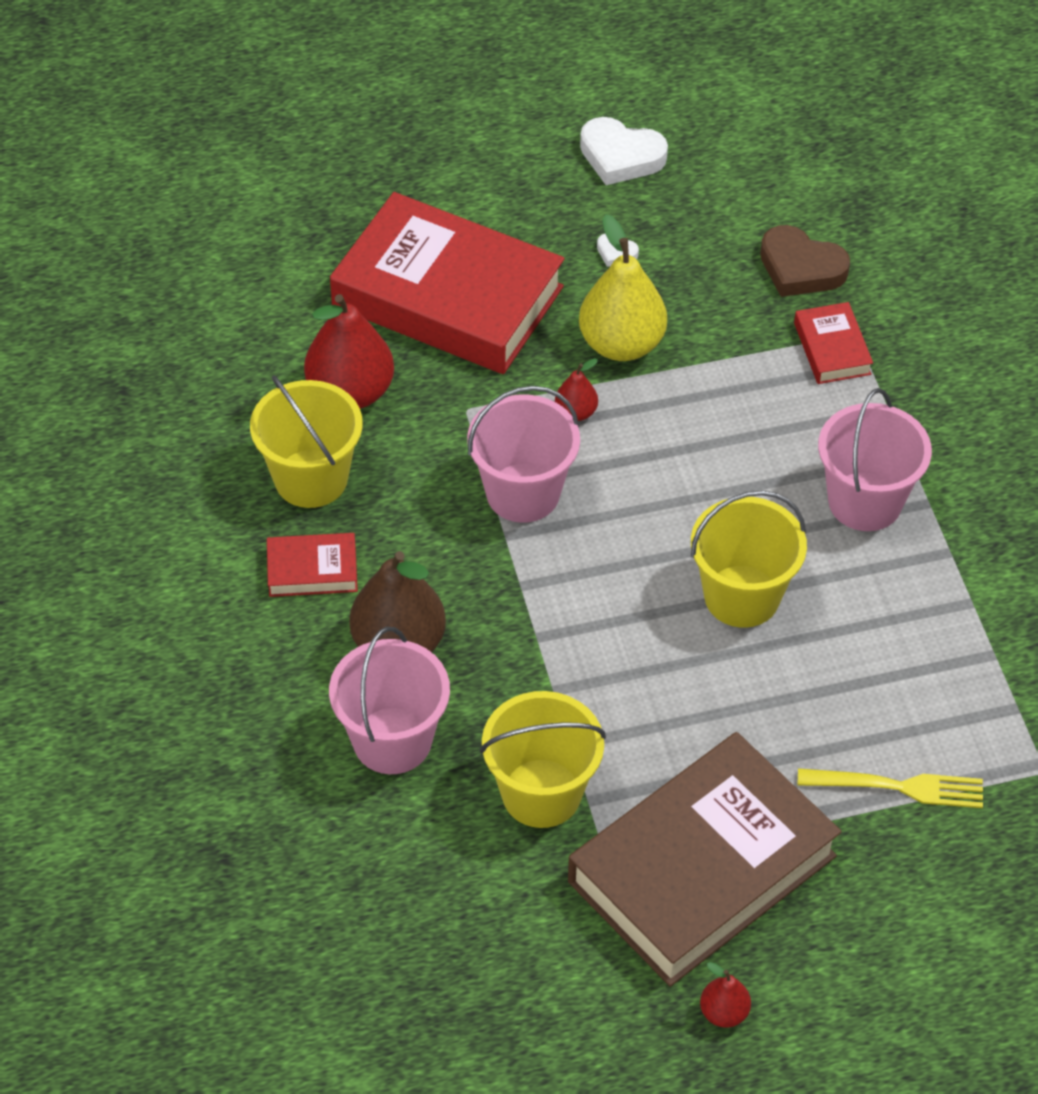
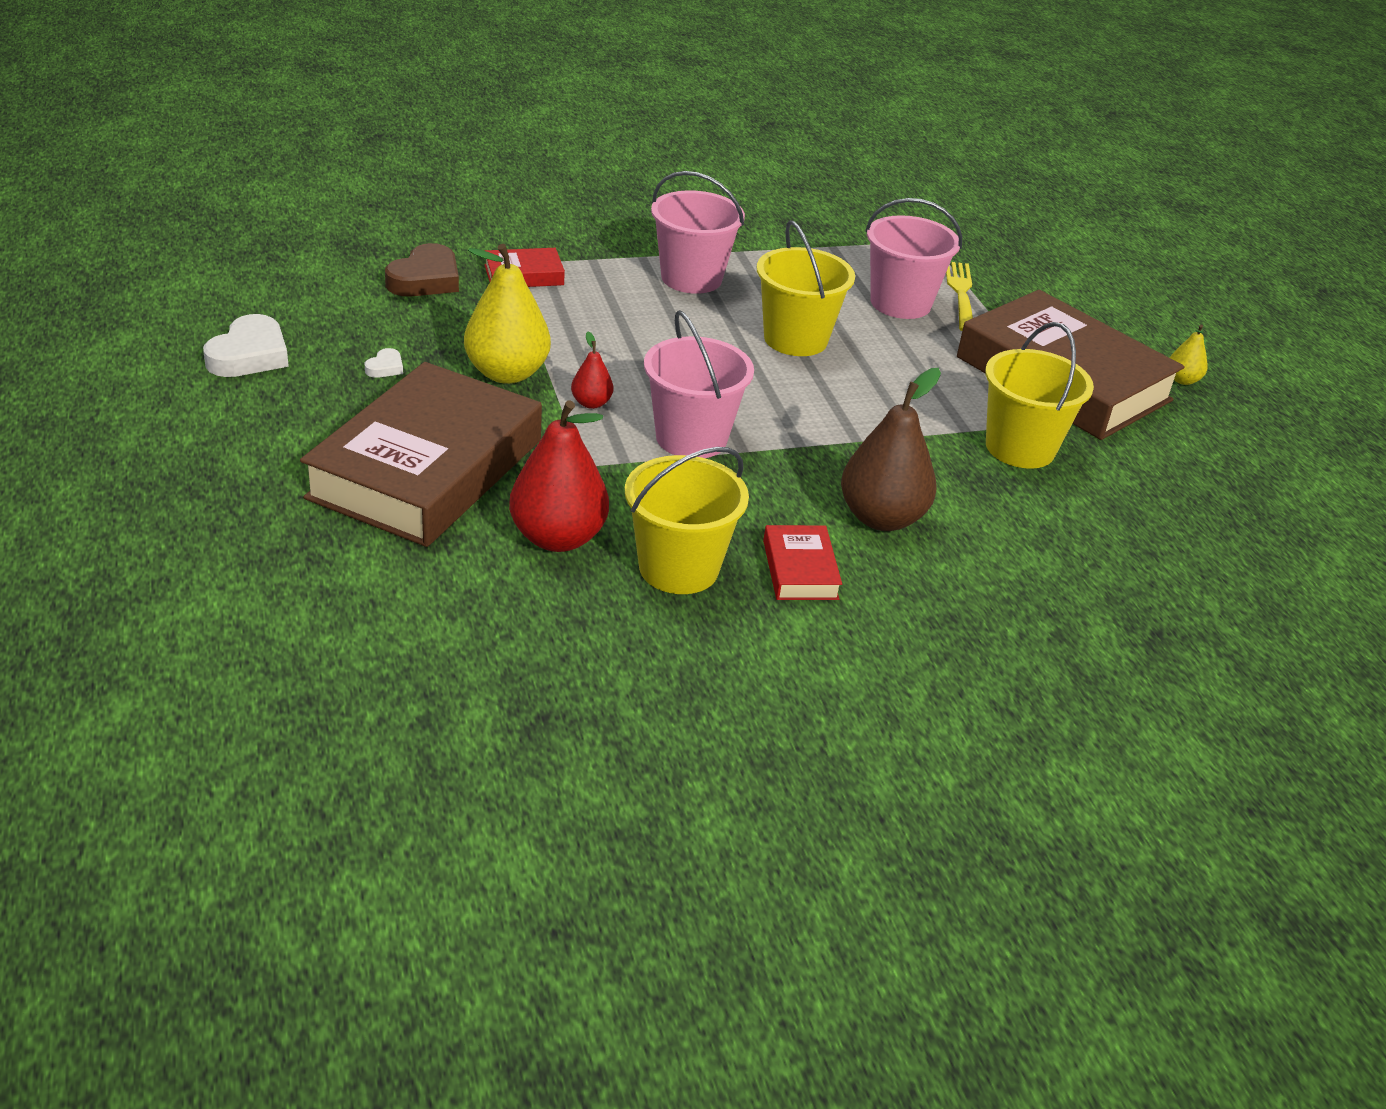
camera: 95 degrees left, 15 degrees down
(392, 740) = (991, 526): pink bucket -> pink bucket (900, 303)
(448, 296) = (426, 469): red book -> brown book
(724, 1012) = (1182, 380): red pear -> yellow pear

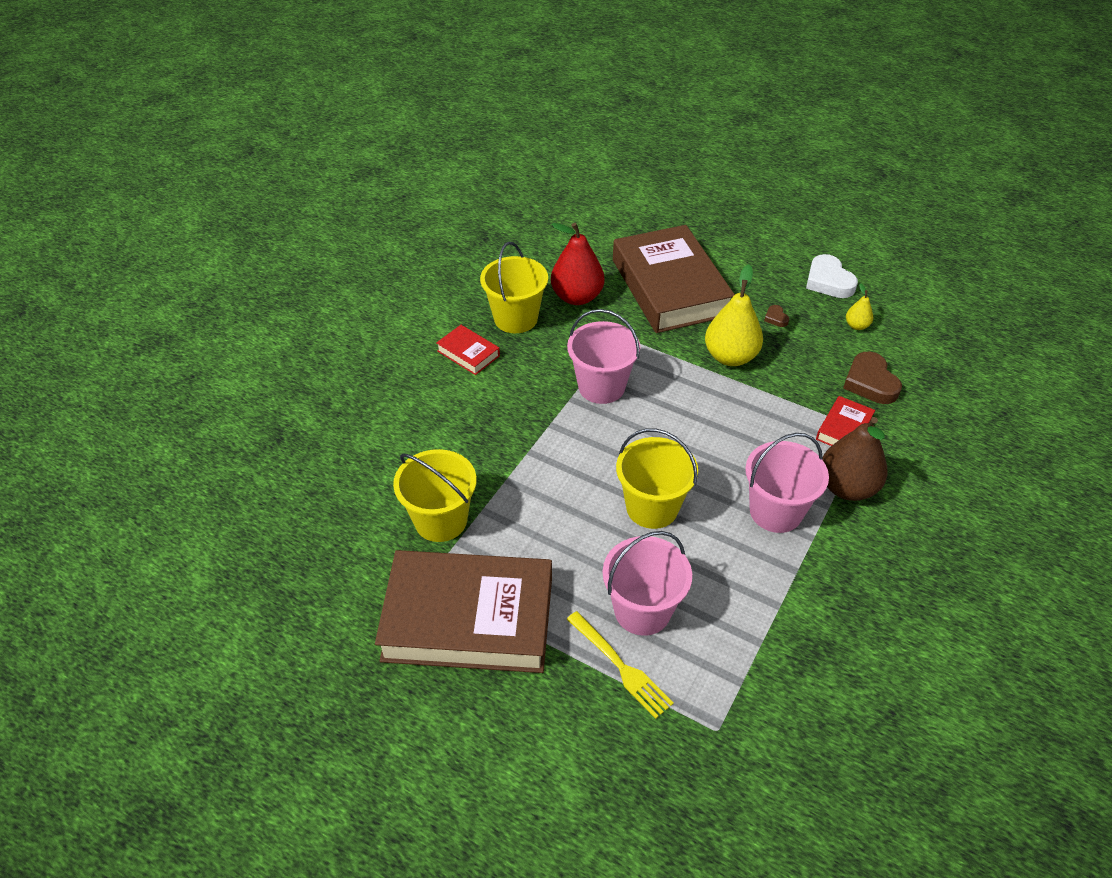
camera: 140 degrees right, 10 degrees up
(385, 367) = (776, 318): white heart -> brown heart
(591, 403) = (670, 370): red pear -> none
(881, 518) = (464, 409): brown pear -> brown pear (847, 487)
(1182, 380) = (388, 699): yellow pear -> yellow pear (856, 326)

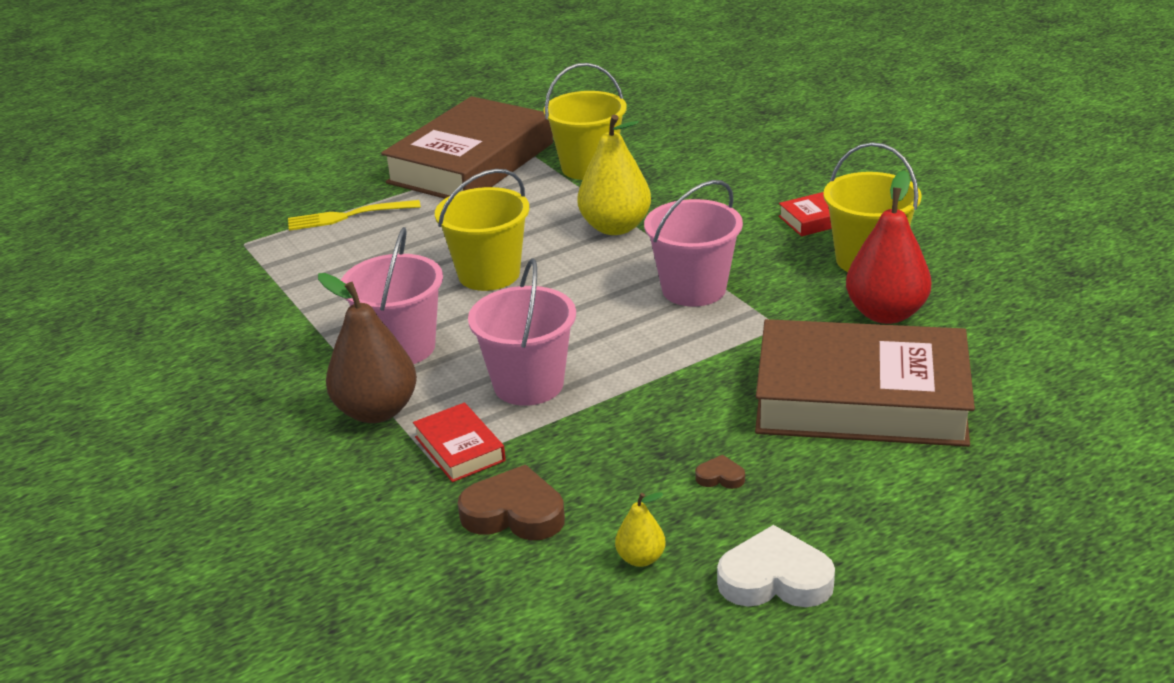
camera: 120 degrees right, 15 degrees down
(642, 610) = (385, 239): pink bucket -> pink bucket (528, 384)
(730, 357) = (669, 402): yellow pear -> yellow pear (615, 227)

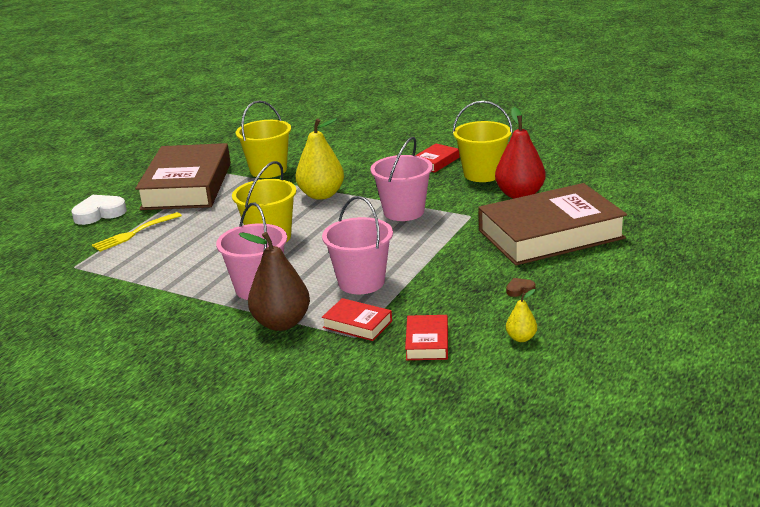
camera: 30 degrees left, 5 degrees down
(514, 513) = (427, 342): brown heart -> red book
(775, 579) = (598, 322): white heart -> white heart (99, 213)

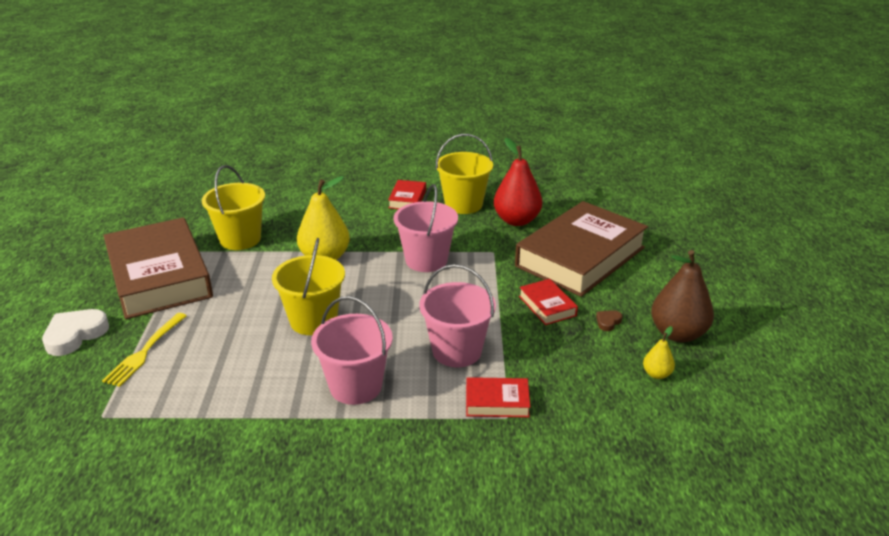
camera: 30 degrees left, 5 degrees up
(281, 323) = (419, 423): brown pear -> brown pear (677, 334)
(427, 342) = (581, 403): red book -> red book (547, 306)

